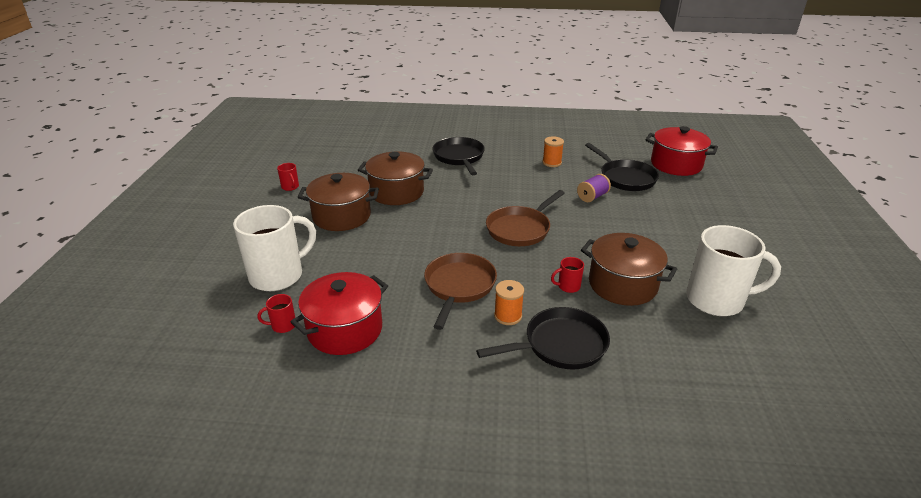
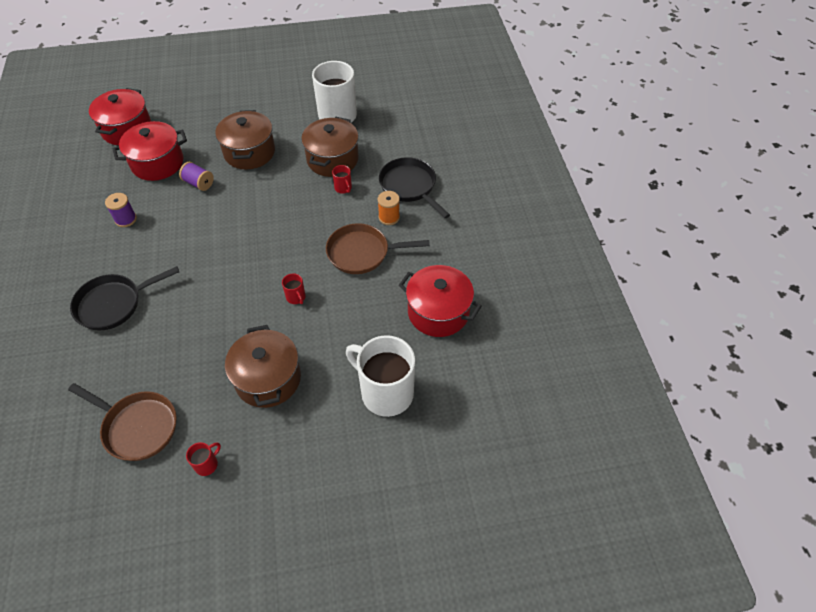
camera: 105 degrees left, 20 degrees up
(283, 325) = (449, 357): red mug -> red mug (296, 297)
(396, 192) = (207, 343): brown pot -> brown pot (249, 152)
(520, 229) = (265, 226): brown pan -> brown pan (137, 426)
(552, 163) = (126, 219): orange spool -> purple spool
(625, 178) = (157, 163): black pan -> red pot

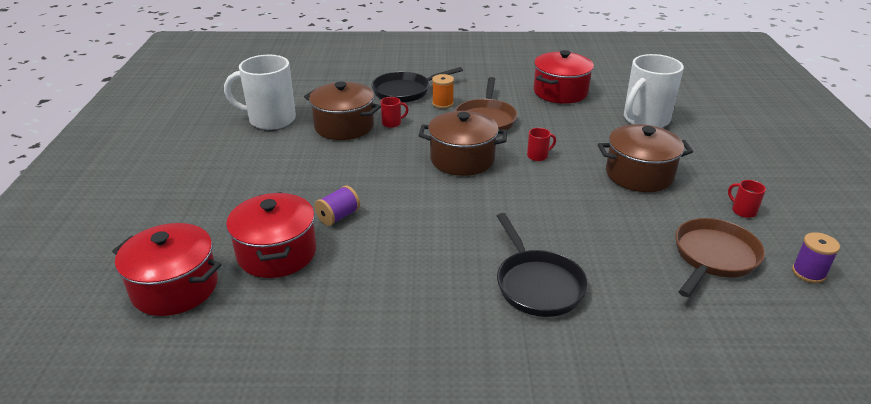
camera: 80 degrees left, 20 degrees down
(126, 219) = (382, 280): purple spool -> purple spool (808, 273)
(249, 152) = (300, 177): brown pot -> brown pot (462, 159)

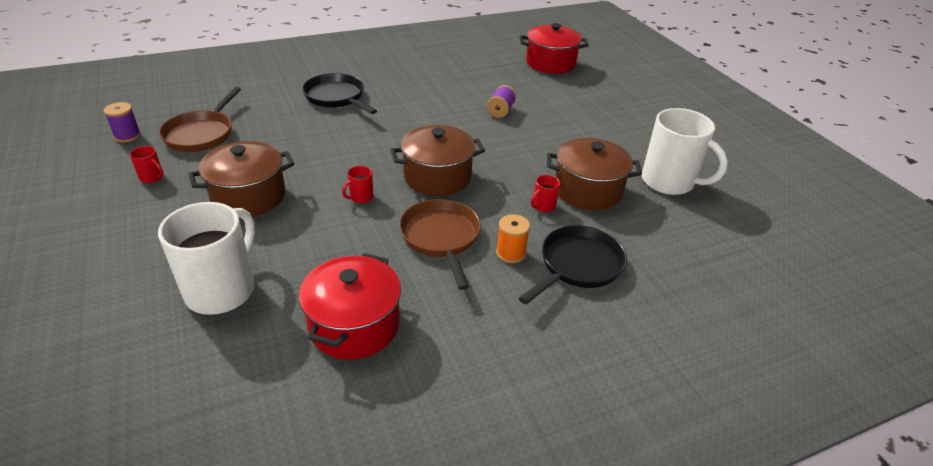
camera: 155 degrees right, 5 degrees up
(270, 119) = (669, 182): white mug -> white mug turned 60 degrees clockwise
(277, 253) = (516, 85): red pot -> none

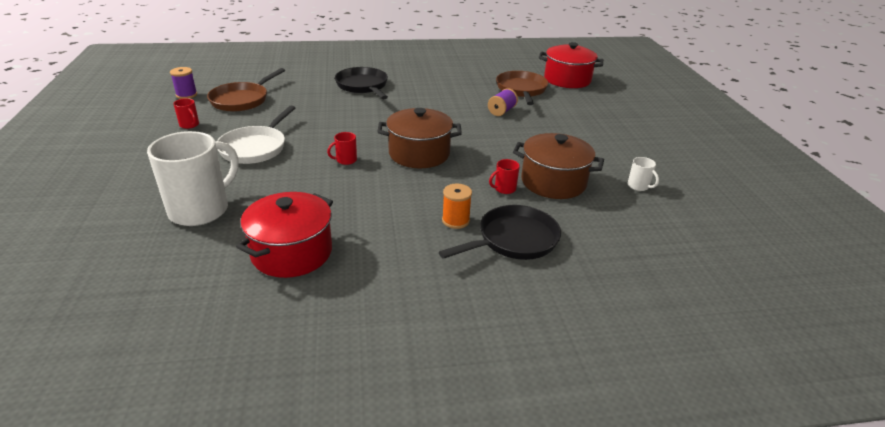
camera: 15 degrees right, 5 degrees down
(249, 196) = (255, 147): brown pot -> white pan
(441, 238) = (399, 200): brown pan -> brown pan (521, 90)
(669, 182) = (638, 186): white mug -> white mug, size x0.41

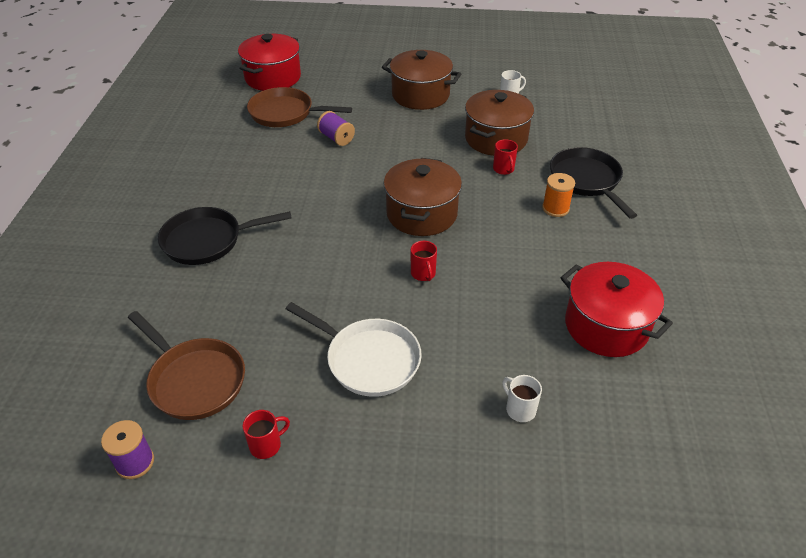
camera: 75 degrees left, 10 degrees up
(201, 209) = (519, 409): white mug -> white mug, size x0.41
(597, 139) = (420, 95): none -> brown pot

